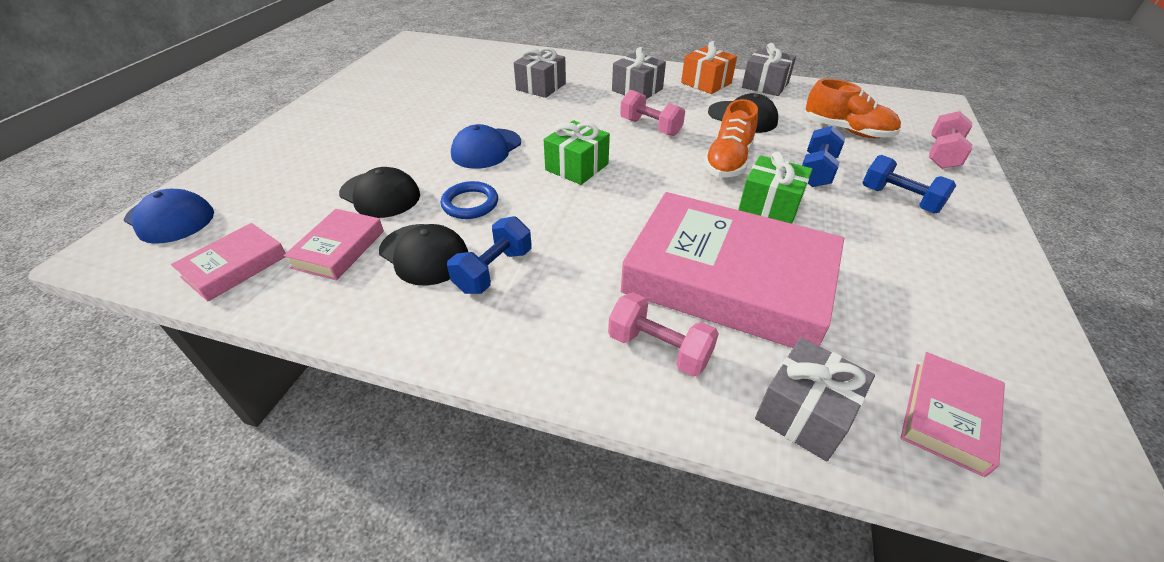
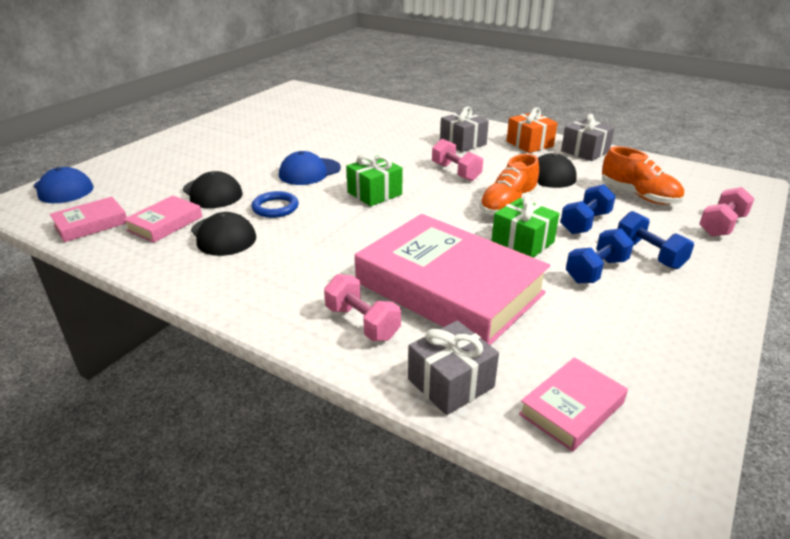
camera: 15 degrees right, 10 degrees down
(493, 270) = (267, 253): blue dumbbell -> blue dumbbell (596, 271)
(541, 87) = (381, 132): grey gift -> none

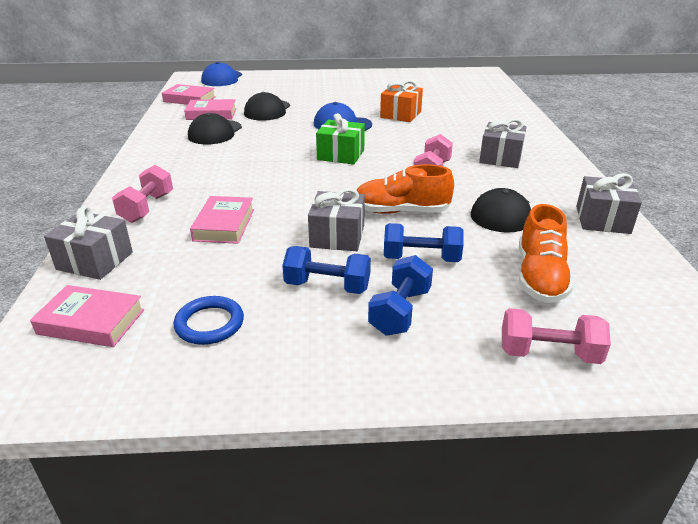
camera: 55 degrees right, 0 degrees up
(275, 207) = (272, 133): blue ring -> blue ring (209, 324)
(449, 288) = (224, 225): pink book -> pink book, size x0.45
(522, 242) = (337, 236): green gift -> grey gift
(529, 144) = (561, 187): orange gift -> orange gift (400, 114)

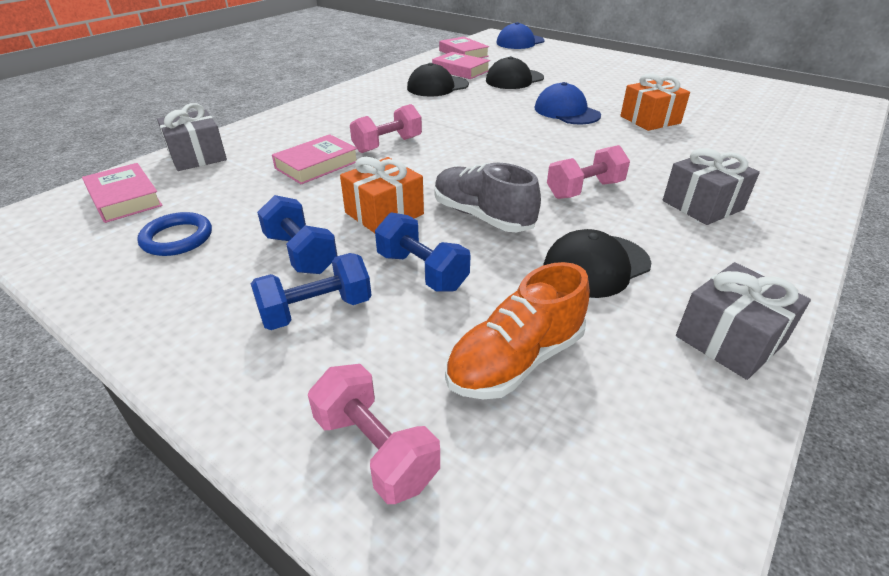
camera: 40 degrees right, 5 degrees up
(147, 208) = (290, 130): pink dumbbell -> pink dumbbell (387, 145)
(337, 236) = (384, 213): grey gift -> orange gift
(341, 155) = (515, 140): green gift -> none
(401, 211) = (482, 216): orange shoe -> grey shoe

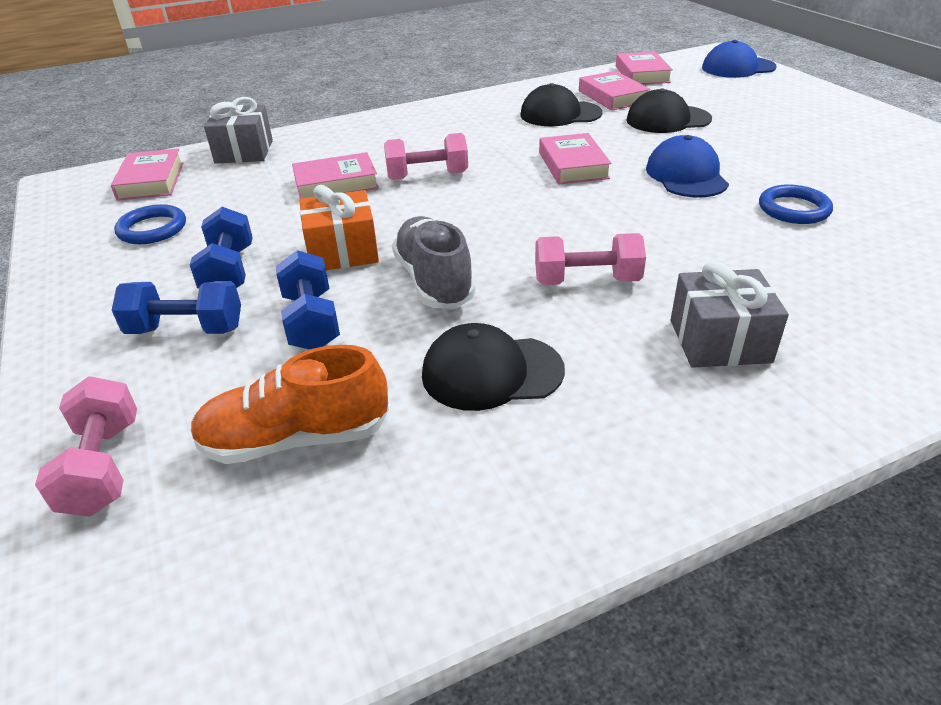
camera: 30 degrees right, 0 degrees up
(487, 118) = (573, 165): none -> pink book
(650, 120) = (793, 209): orange gift -> blue ring
(730, 339) = (542, 507): grey gift -> none

